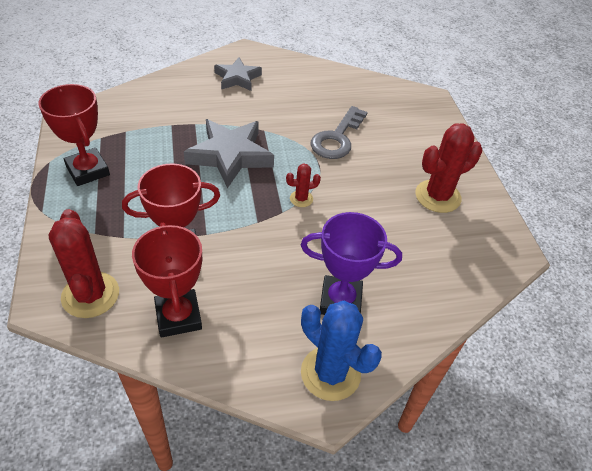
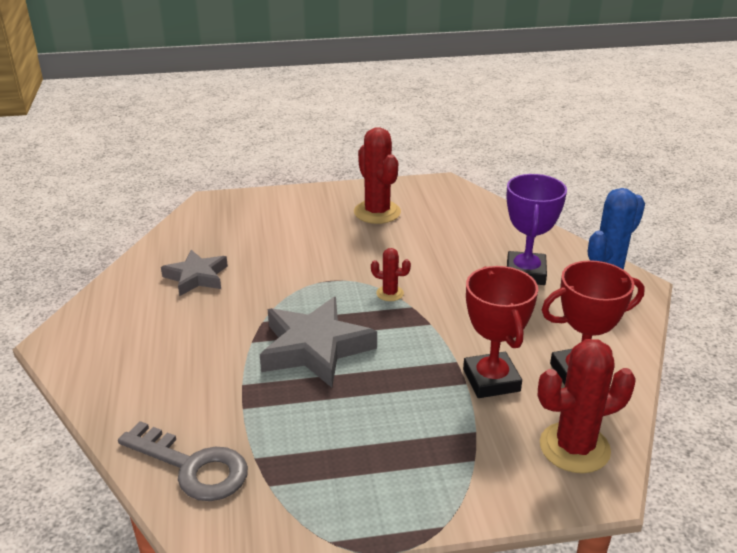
camera: 85 degrees left, 15 degrees down
(88, 170) = (350, 488): red trophy -> none
(237, 78) = (133, 347): grey star -> grey star (196, 277)
(301, 199) = (390, 293): red cactus -> red cactus turned 60 degrees counterclockwise
(337, 138) = (282, 266): grey key -> grey key (193, 467)

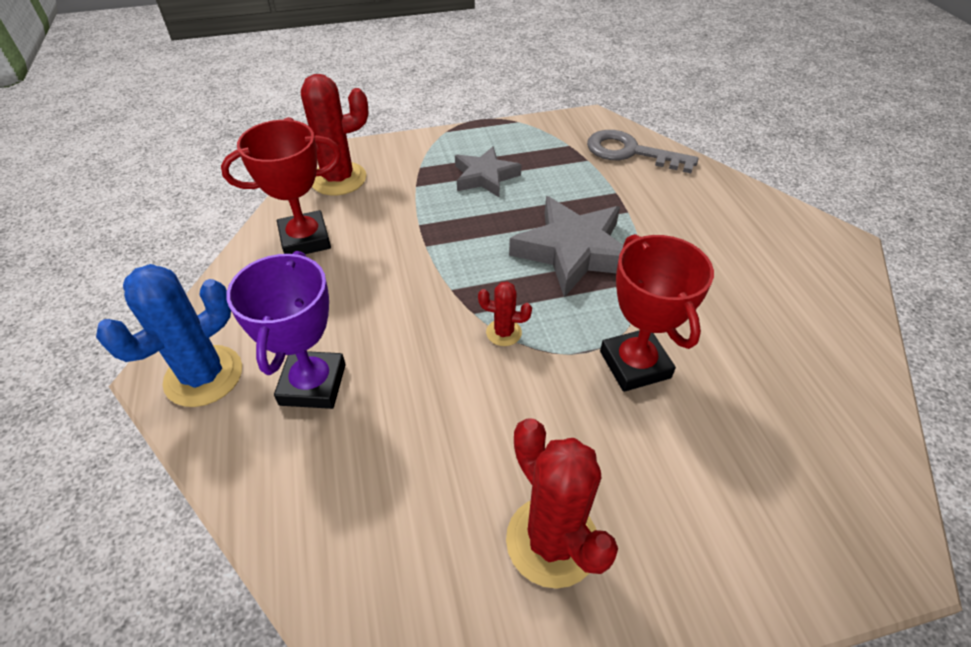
camera: 175 degrees right, 15 degrees up
(196, 277) = (768, 344): grey star -> grey star (485, 177)
(491, 380) = (394, 228): red trophy -> red trophy (635, 364)

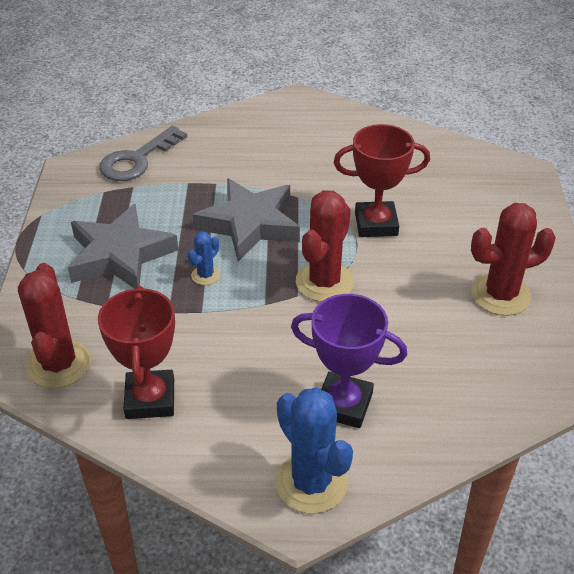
camera: 75 degrees left, 5 degrees down
(478, 237) = (205, 275): none -> blue cactus
(485, 177) = (120, 255): grey star -> grey star, size x1.59
(503, 332) = (324, 282): red cactus -> red cactus, size x2.00

